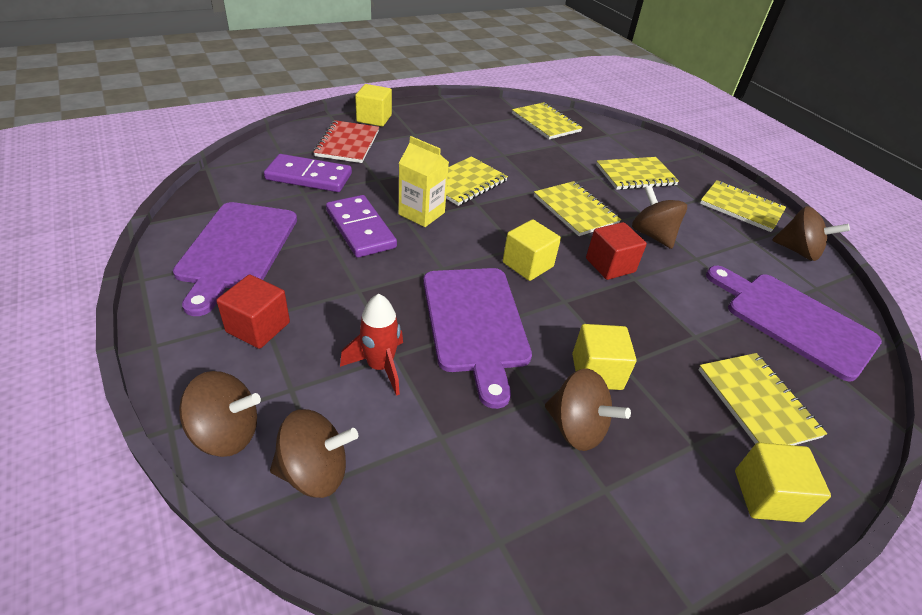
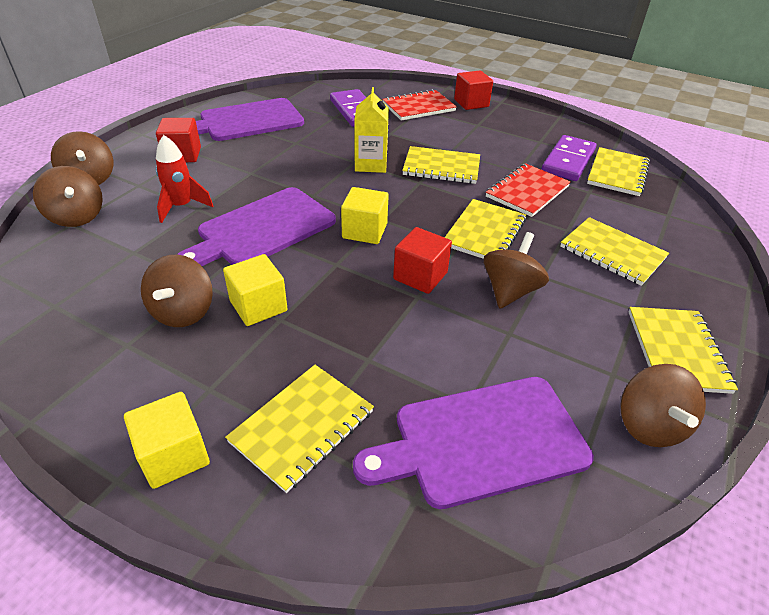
camera: 60 degrees right, 0 degrees up
(360, 229) = (319, 149): purple domino -> purple domino (568, 161)
(374, 118) = (471, 103): yellow cube -> red cube
(537, 166) = (527, 192): none -> red notebook
(794, 321) = (481, 441): purple cutting board -> purple cutting board turned 120 degrees counterclockwise

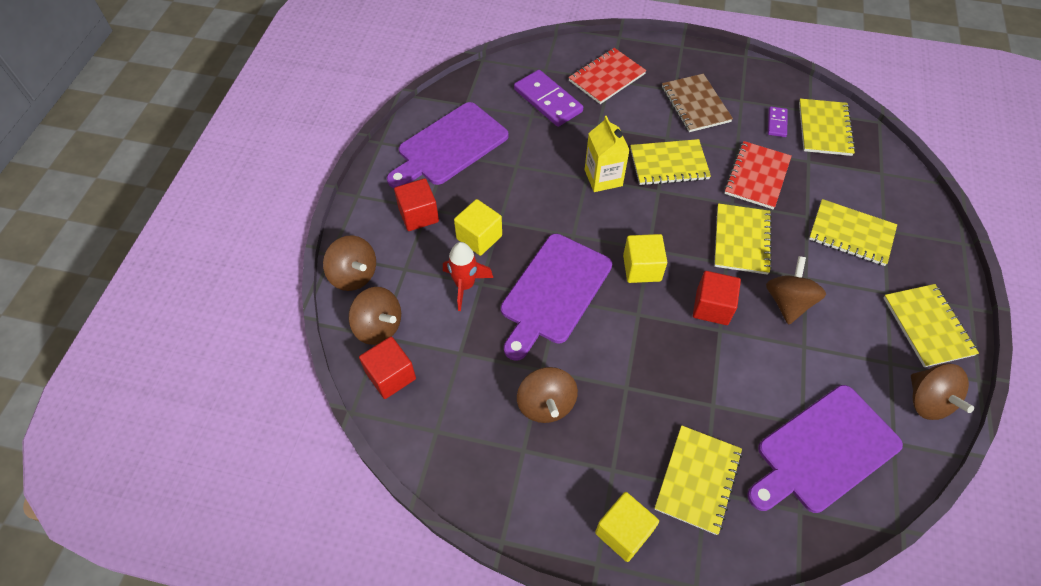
camera: 15 degrees left, 15 degrees up
(258, 306) = (601, 379): yellow cube -> yellow cube (479, 237)
(471, 103) = (654, 57): red cube -> red cube (391, 376)
(492, 136) = (695, 104): none -> brown notebook
(568, 161) = (777, 123): purple domino -> purple domino, size x0.52

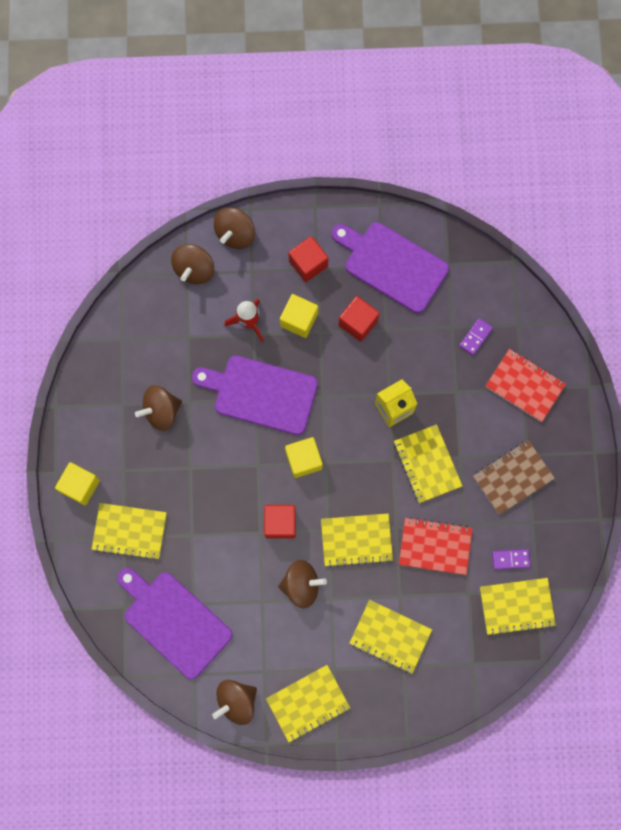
camera: 75 degrees right, 20 degrees up
(391, 376) = (156, 293): red cube -> red cube (358, 323)
(547, 101) = (475, 337): purple domino -> purple domino, size x0.52
(851, 234) = (390, 636): yellow notebook -> yellow notebook turned 75 degrees counterclockwise

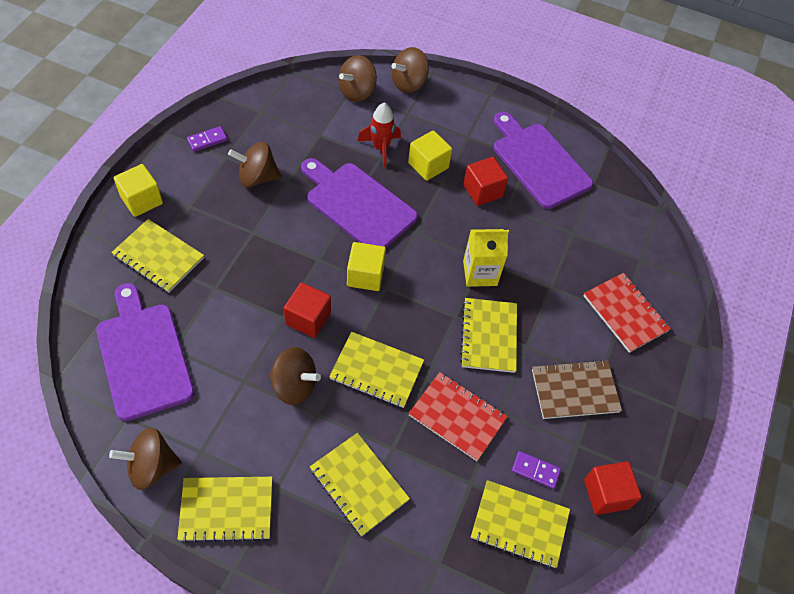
camera: 20 degrees right, 20 degrees down
(308, 264) = (461, 129): red cube -> red cube (606, 494)
(475, 337) = (592, 251): purple domino -> purple domino (207, 140)

